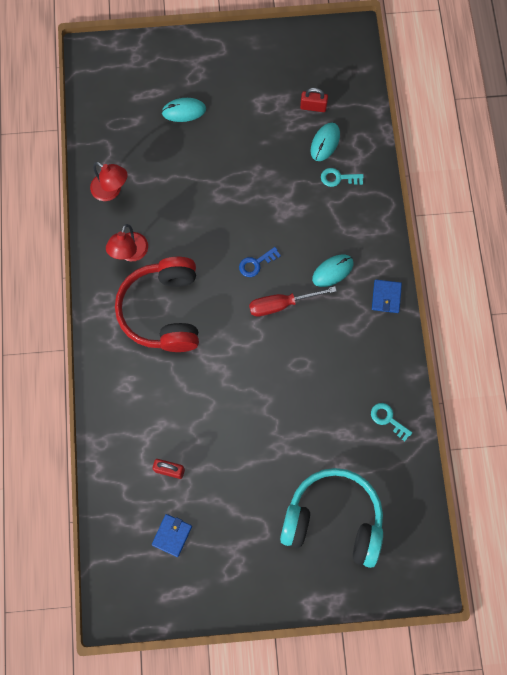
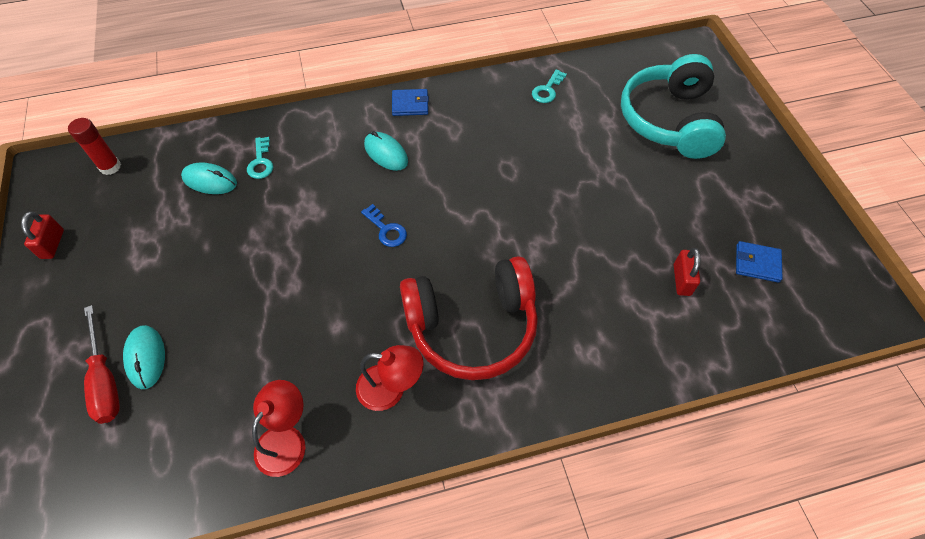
camera: 100 degrees left, 15 degrees down
(281, 304) = (437, 196): red screwdriver -> red screwdriver (105, 380)
(313, 107) = (154, 199): red padlock -> red padlock (52, 244)
(350, 75) = (110, 167): none -> red glue stick

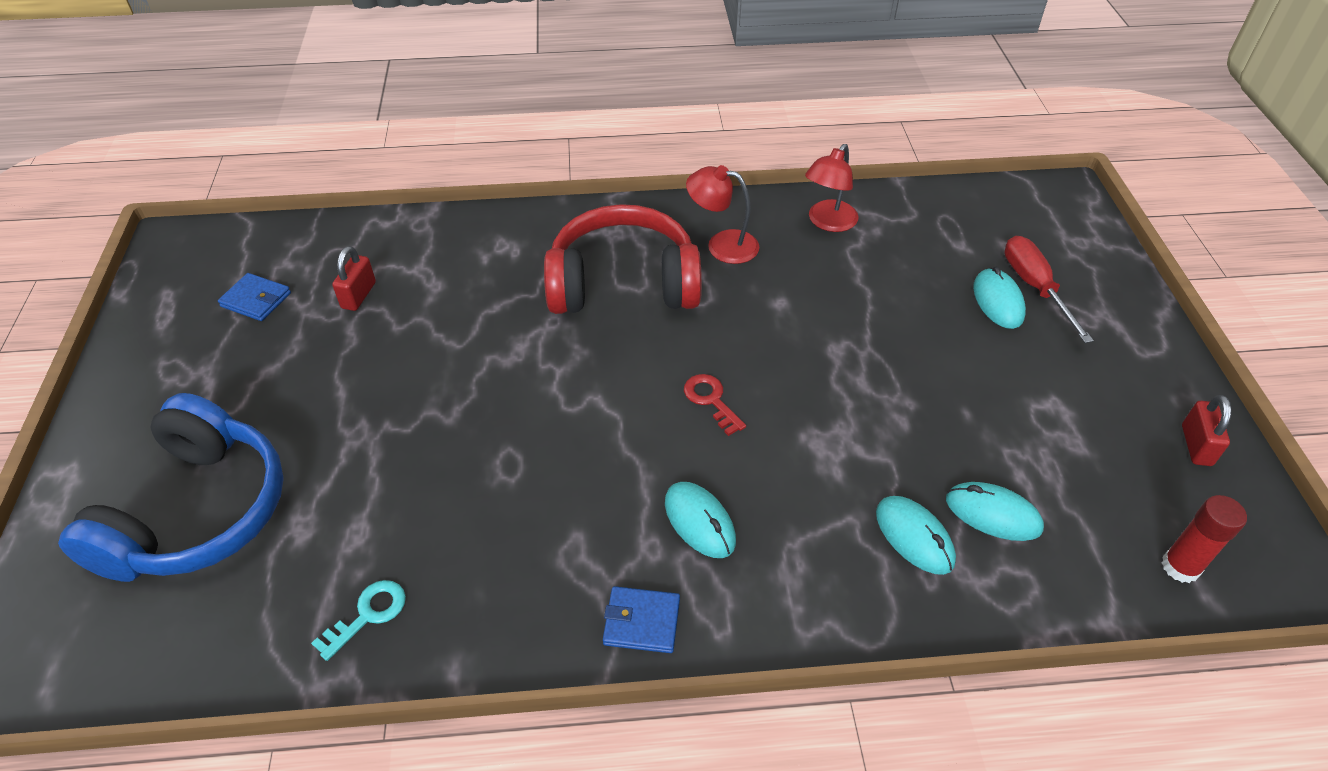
camera: 170 degrees left, 10 degrees down
(261, 162) = (914, 537): turquoise key -> turquoise mouse
(386, 229) = (711, 400): blue key -> red key
(669, 120) = (197, 512): turquoise headphones -> blue headphones

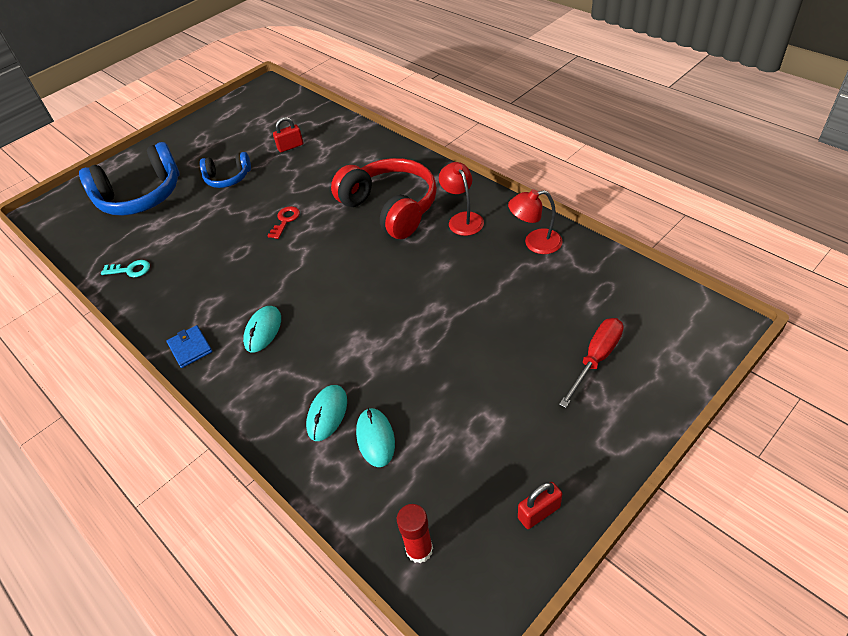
camera: 55 degrees right, 0 degrees up
(256, 300) = (258, 126): blue wallet -> none
(322, 391) = (228, 178): none -> blue headphones
(711, 400) = (344, 286): red key -> red key (285, 220)
(998, 301) = (559, 349): turquoise mouse -> none

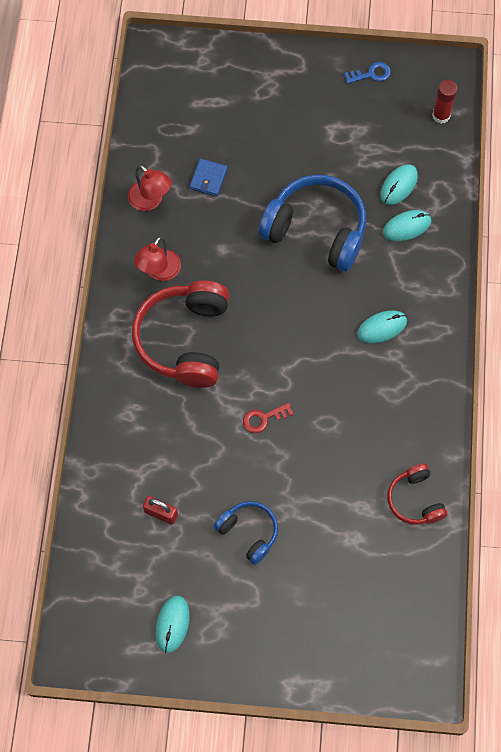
camera: 135 degrees left, 20 degrees up
(130, 270) = (415, 500): turquoise key -> red headphones
(141, 196) = (333, 599): blue headphones -> blue headphones (316, 230)
(190, 348) = (437, 365): blue wallet -> blue wallet (208, 178)
(226, 126) = (172, 624): none -> turquoise mouse
(539, 512) = (371, 74): red padlock -> blue key
(596, 359) = (238, 102): red screwdriver -> none

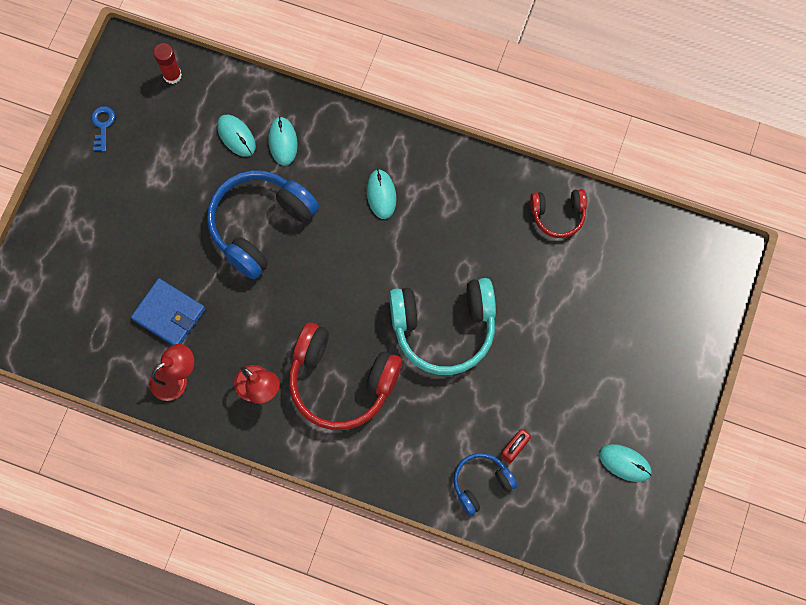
camera: 75 degrees left, 5 degrees up
(208, 178) = (169, 314): blue wallet -> blue wallet, size x1.59
(248, 532) = (553, 371): blue headphones -> blue headphones (481, 483)
(263, 418) = (443, 328): red key -> turquoise headphones

